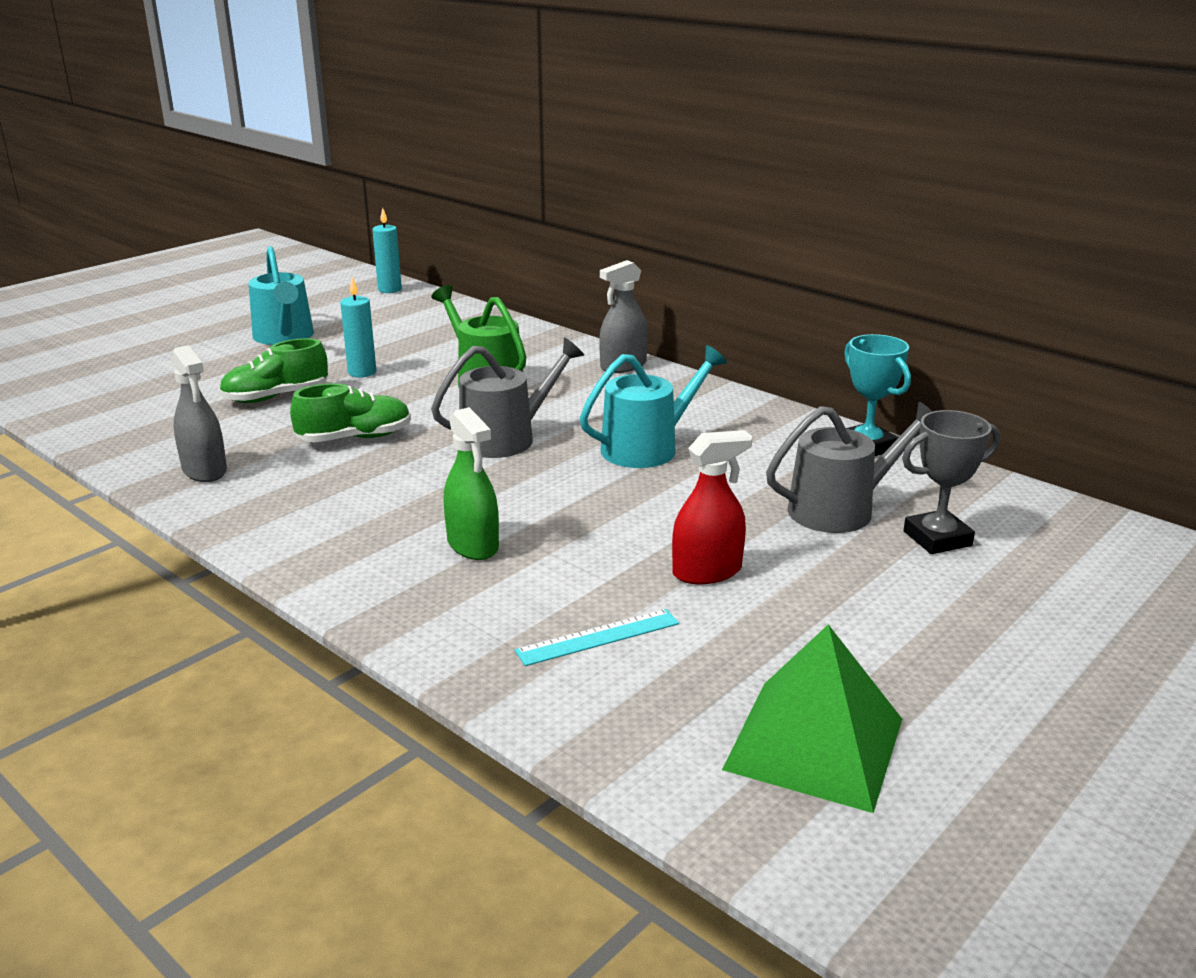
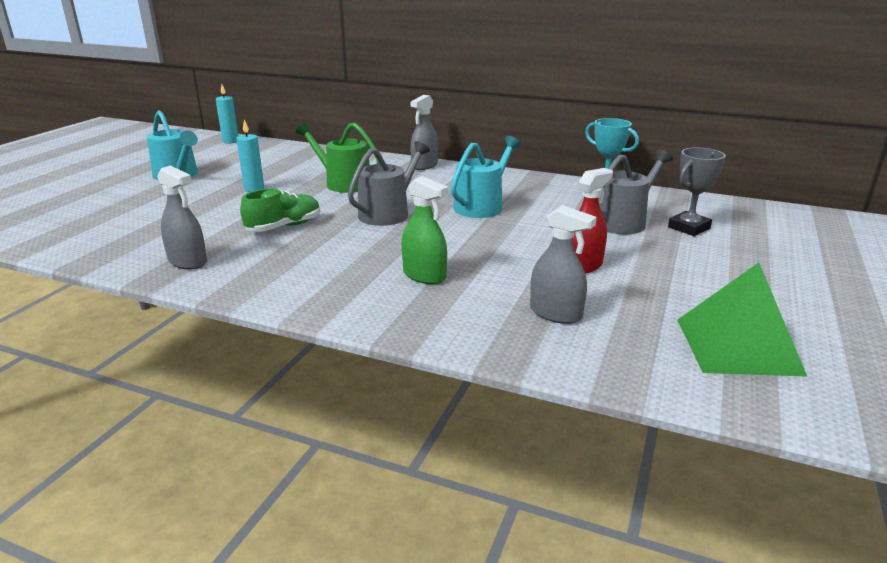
camera: 20 degrees left, 0 degrees up
(276, 397) = (203, 210): green shoe -> none
(598, 637) = (555, 313): turquoise ruler -> grey spray bottle

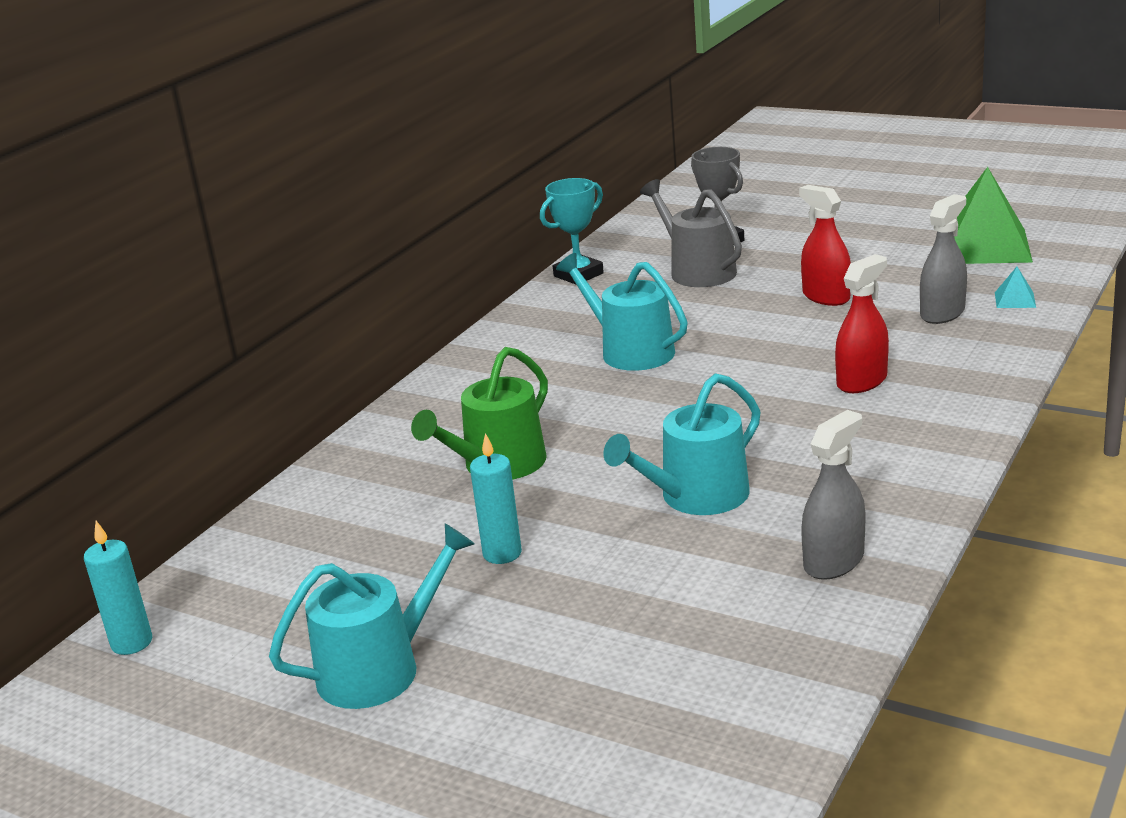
camera: 80 degrees left, 0 degrees up
(284, 227) = (696, 497): green shoe -> turquoise watering can
(388, 213) = (648, 417): grey watering can -> none
(424, 165) = (426, 399): grey spray bottle -> none
(424, 275) = (862, 381): green spray bottle -> red spray bottle
(594, 353) = (1015, 299): none -> turquoise pyramid

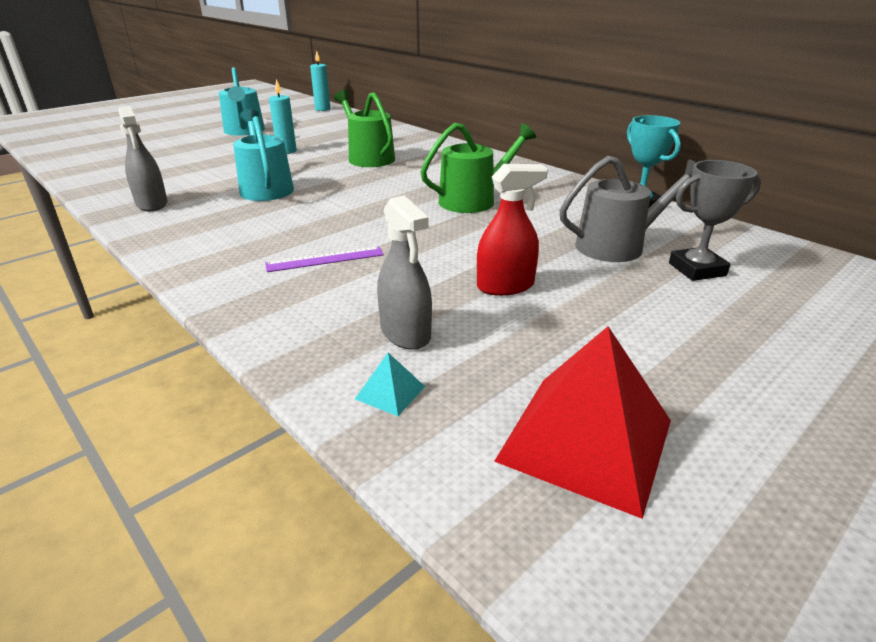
camera: 105 degrees right, 5 degrees up
(630, 351) = (473, 200): turquoise watering can -> green watering can
(862, 381) = (325, 259): red spray bottle -> purple ruler
(984, 246) = (586, 440): green pyramid -> red pyramid

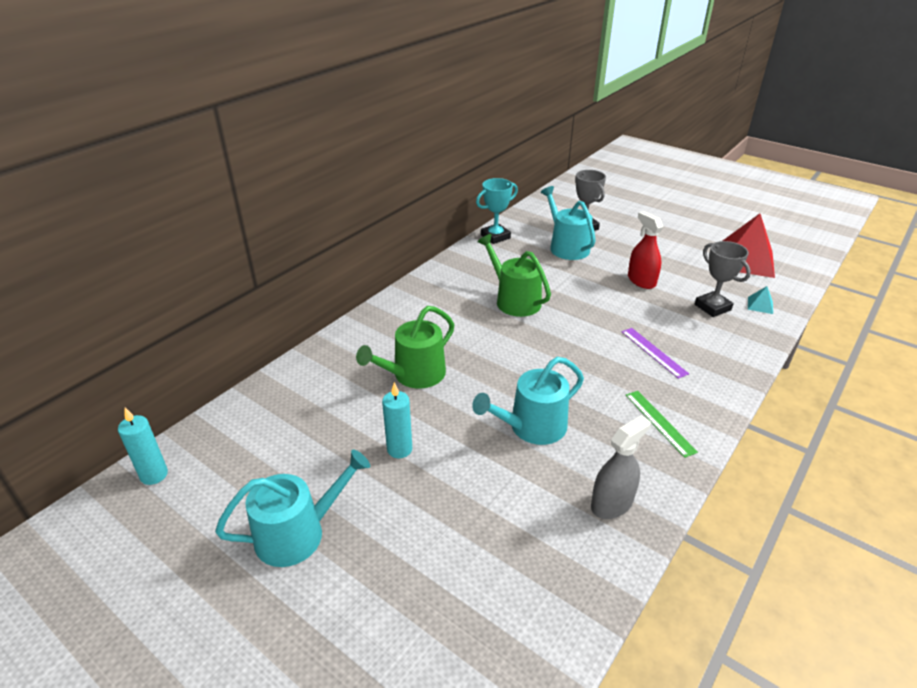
camera: 100 degrees left, 5 degrees up
(211, 239) = (659, 422): none -> green ruler
(405, 333) = (712, 307): grey spray bottle -> grey trophy
(617, 246) = (566, 247): grey watering can -> turquoise watering can

